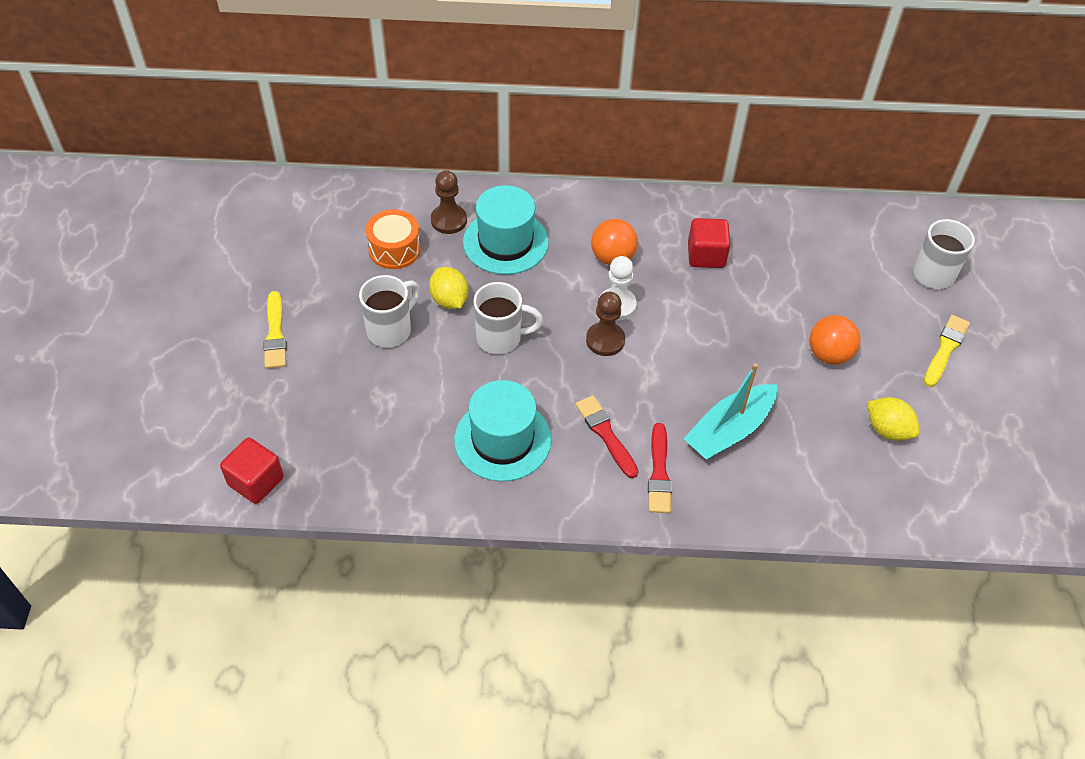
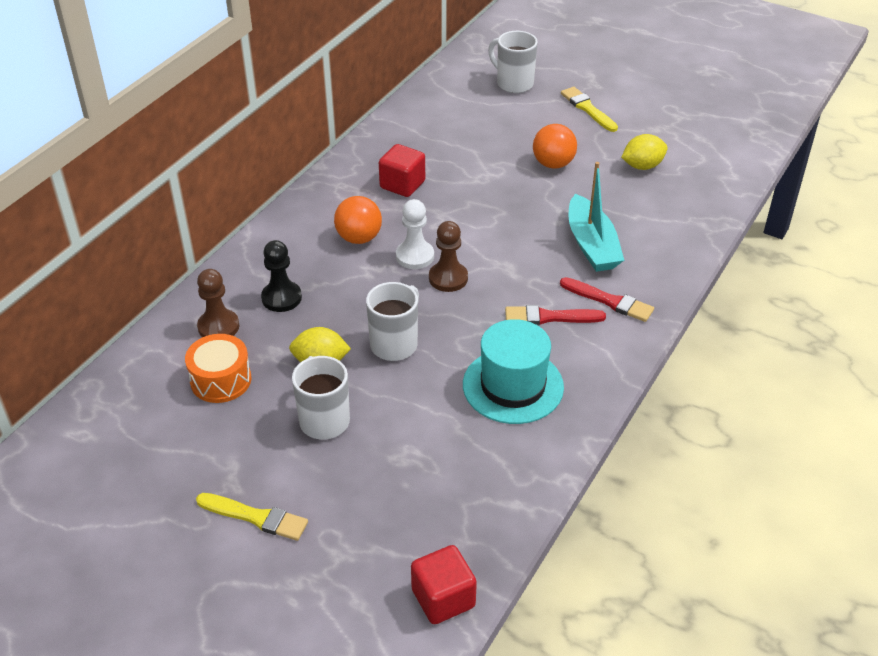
camera: 60 degrees left, 10 degrees down
(505, 242) = (281, 298): turquoise hat -> black pawn

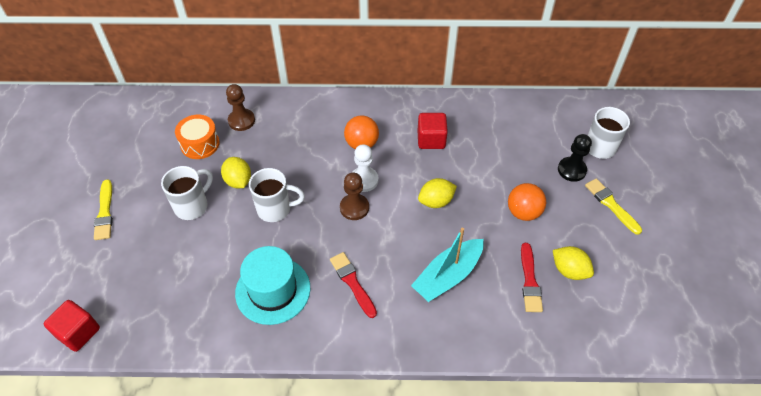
camera: 60 degrees right, 10 degrees up
(281, 298) = (282, 135): black pawn -> black pawn (571, 170)
(491, 215) = (436, 201): none -> yellow lemon
(588, 109) = (611, 205): yellow brush -> yellow brush turned 60 degrees counterclockwise
(609, 301) = (393, 313): red brush -> red brush (529, 281)

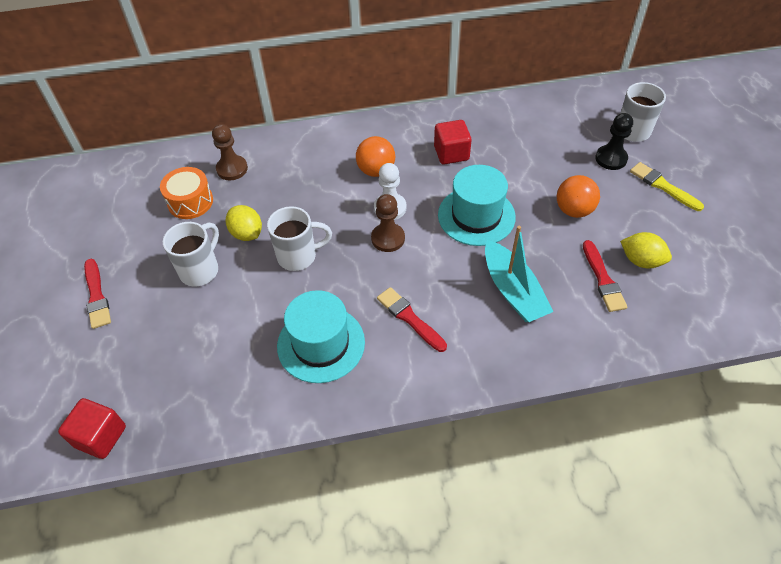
camera: 10 degrees left, 0 degrees up
(105, 213) = (96, 296): yellow brush -> red brush
(436, 201) = (476, 216): yellow lemon -> turquoise hat
(448, 276) = (513, 291): turquoise boat -> turquoise boat turned 60 degrees counterclockwise

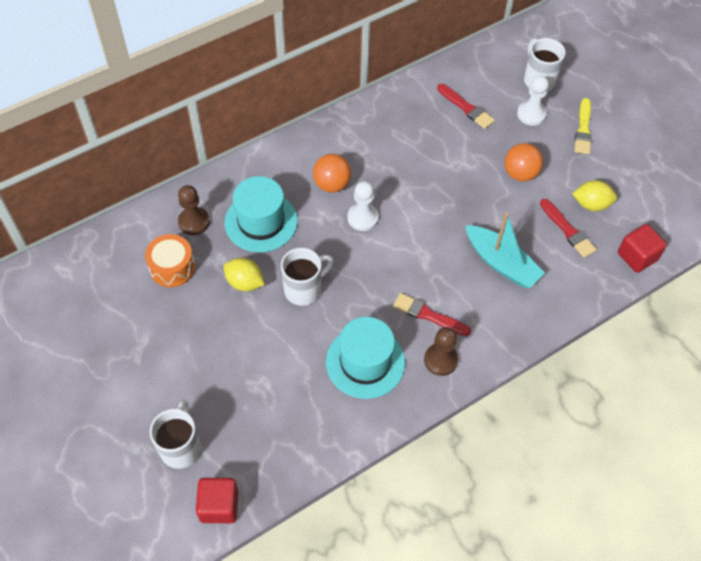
camera: 25 degrees left, 5 degrees up
(96, 296) = (137, 387): red brush -> red brush (466, 108)
(200, 270) = (221, 331): white mug -> white mug (181, 447)
(388, 238) = (375, 248): brown pawn -> brown pawn (440, 360)
(451, 153) = (392, 147): red cube -> red cube (637, 256)
(476, 216) = (441, 203): turquoise hat -> turquoise hat (261, 222)
(611, 158) = (531, 114): black pawn -> white pawn
(663, 186) = (583, 129): yellow brush -> yellow brush turned 105 degrees counterclockwise

